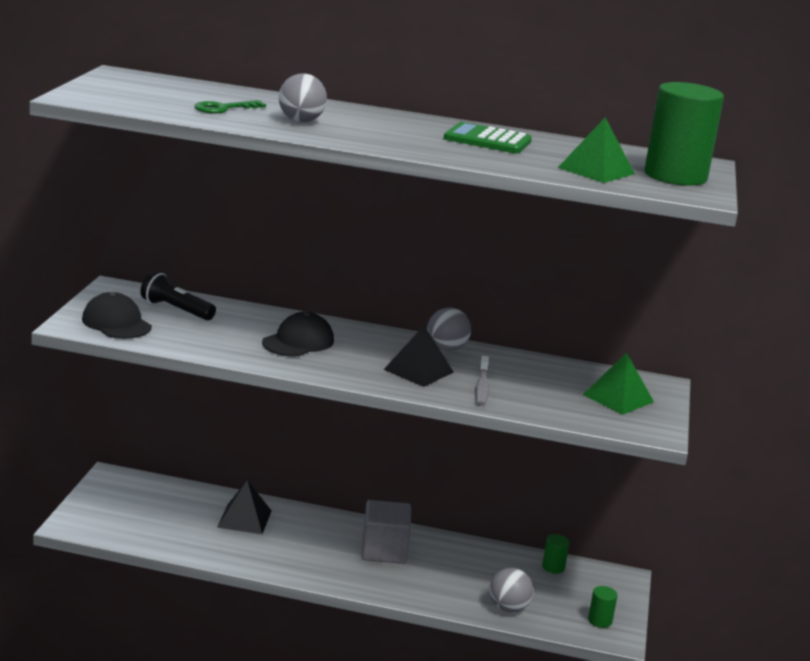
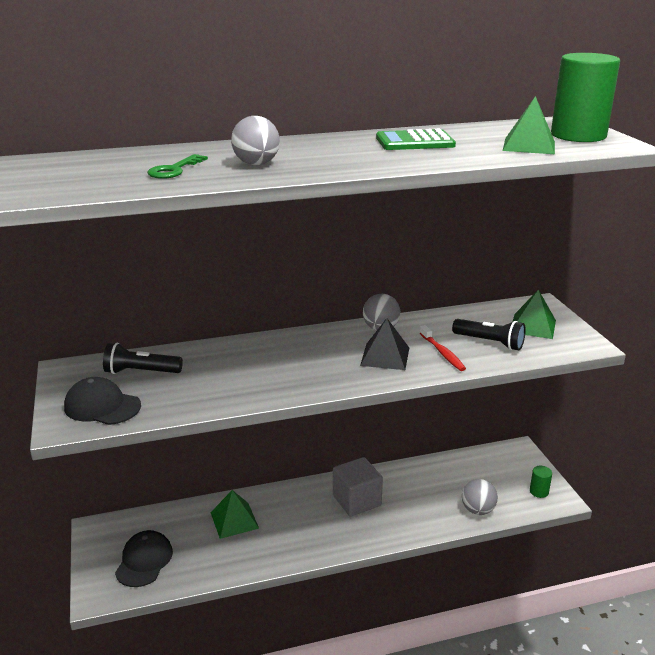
camera: 25 degrees left, 5 degrees up
(244, 519) = (234, 520): black pyramid -> green pyramid
(298, 342) = (270, 365): black cap -> black cap (144, 561)
(482, 387) = (442, 353): grey toothbrush -> red toothbrush
(546, 395) = (490, 342): none -> black flashlight
(553, 567) = (472, 461): green cylinder -> none

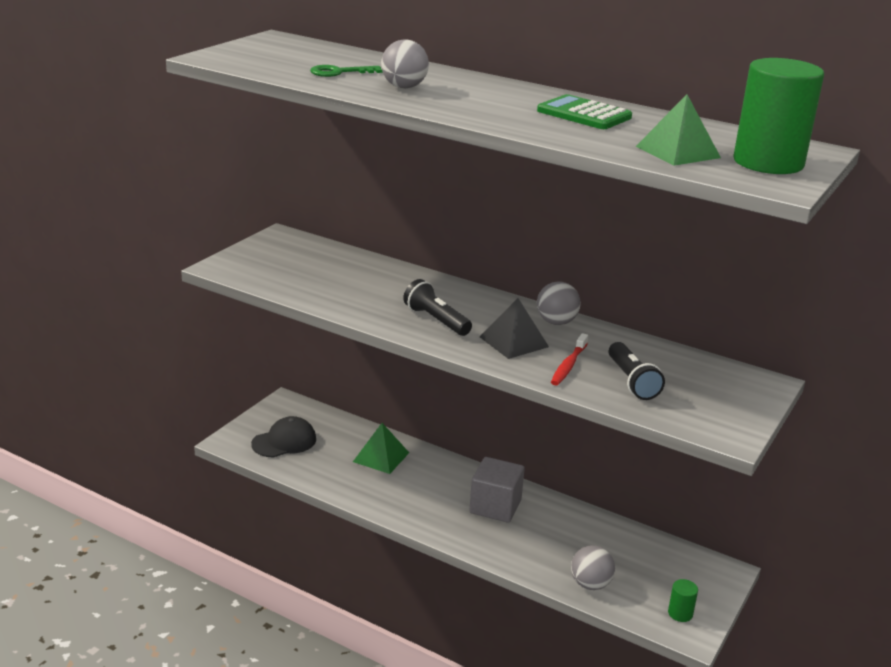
camera: 45 degrees right, 0 degrees up
(102, 406) = (259, 268): black cap -> none
(141, 372) = (321, 260): black flashlight -> black flashlight (436, 320)
(532, 326) = (709, 393): green pyramid -> none

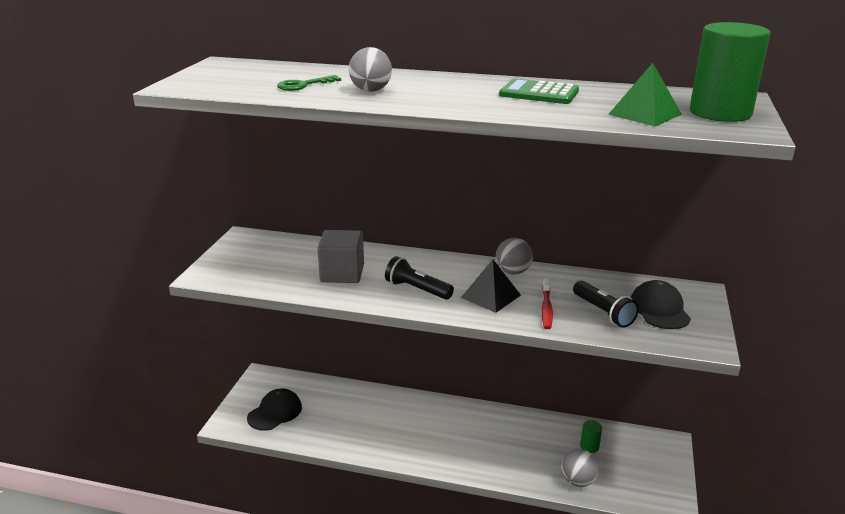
camera: 15 degrees left, 0 degrees up
(381, 457) = (362, 407): green pyramid -> none
(495, 506) = (473, 430): grey cube -> grey cube (342, 273)
(680, 613) = (656, 488): green cylinder -> green cylinder (589, 446)
(701, 391) = (659, 309): none -> black cap

